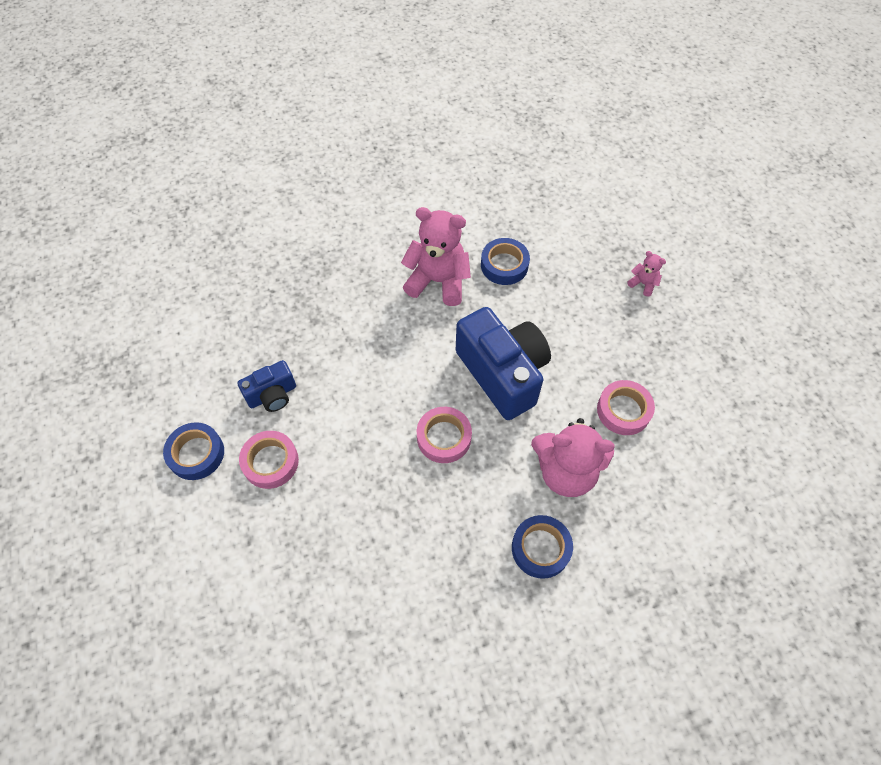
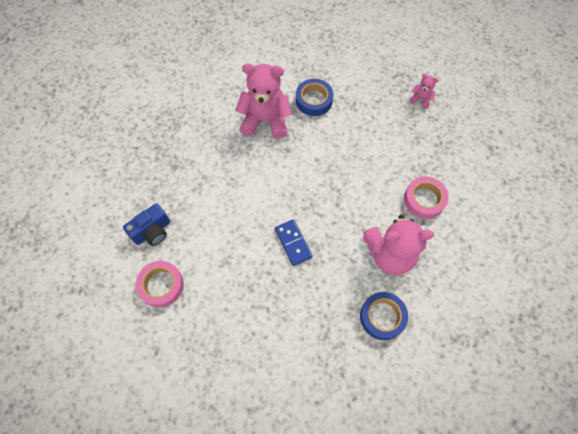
camera: 10 degrees left, 5 degrees up
(196, 454) = (100, 289): blue tape -> none
(444, 437) = (293, 243): pink tape -> blue domino
(502, 373) = (328, 185): blue camera -> none

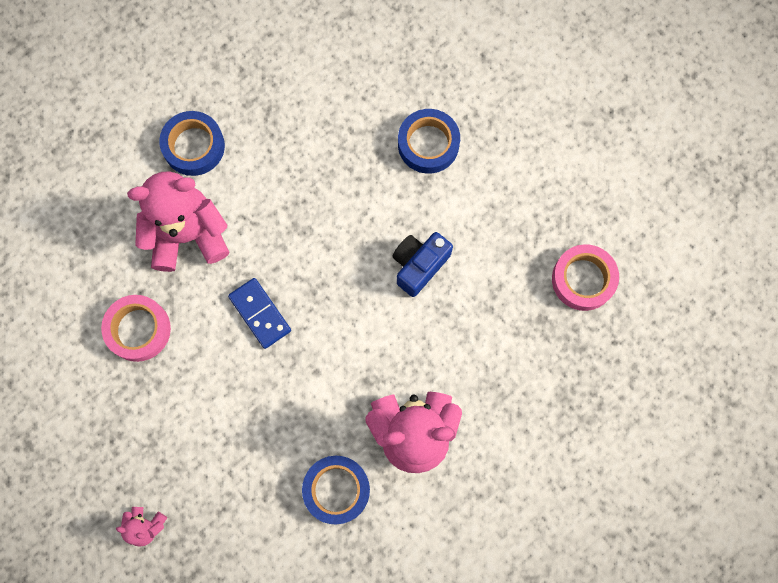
camera: 170 degrees right, 10 degrees up
(152, 231) = (540, 209): blue camera -> blue camera (419, 265)
(161, 285) = (502, 137): pink tape -> pink tape (583, 279)
(214, 289) = (428, 144): none -> blue tape
(293, 243) = (330, 227): blue domino -> blue domino (260, 313)

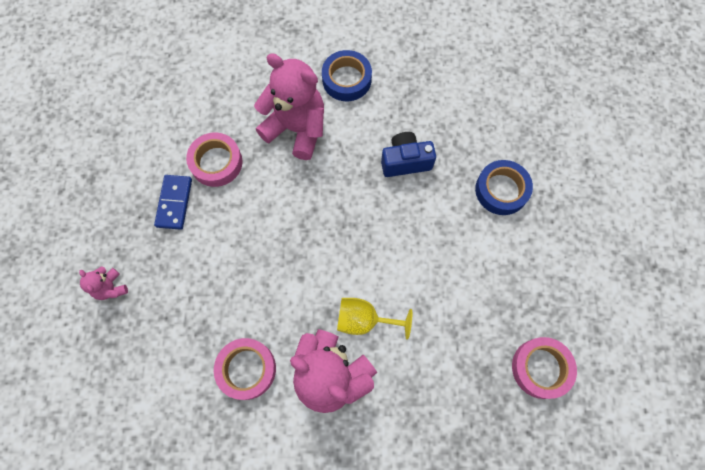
camera: 40 degrees right, 5 degrees down
(260, 313) = (298, 212): blue domino -> blue domino (174, 203)
(336, 490) = (246, 369): blue tape -> pink tape
(403, 362) = (364, 320): none -> yellow goblet
(419, 265) = (429, 264): blue camera -> blue camera (405, 161)

